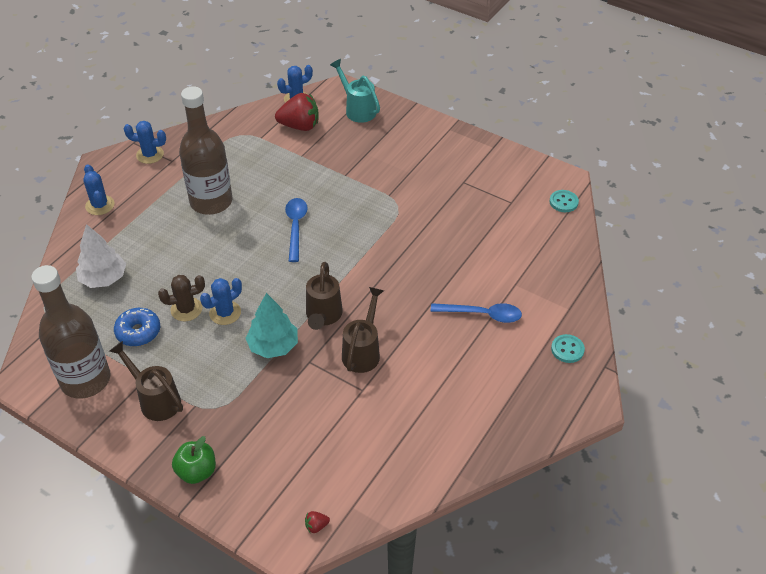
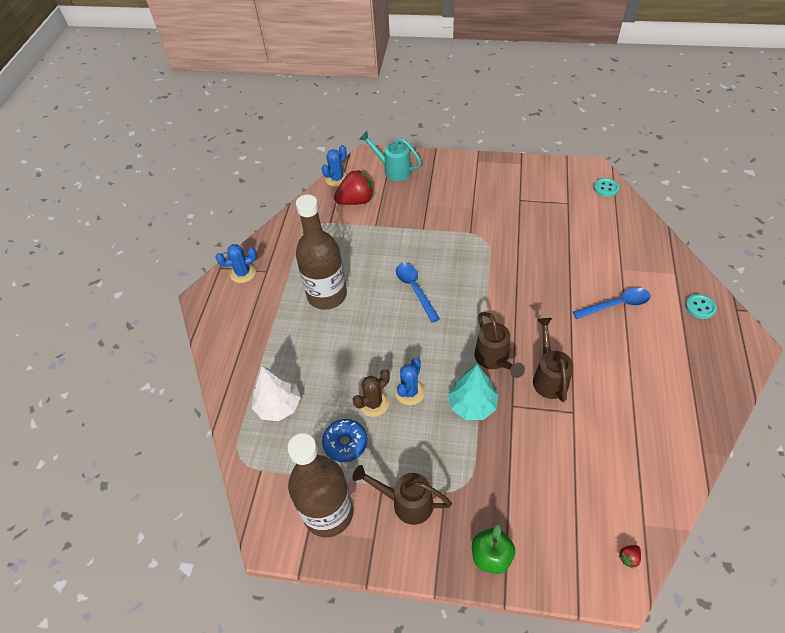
camera: 20 degrees left, 5 degrees up
(100, 205) = (228, 337): blue cactus -> none

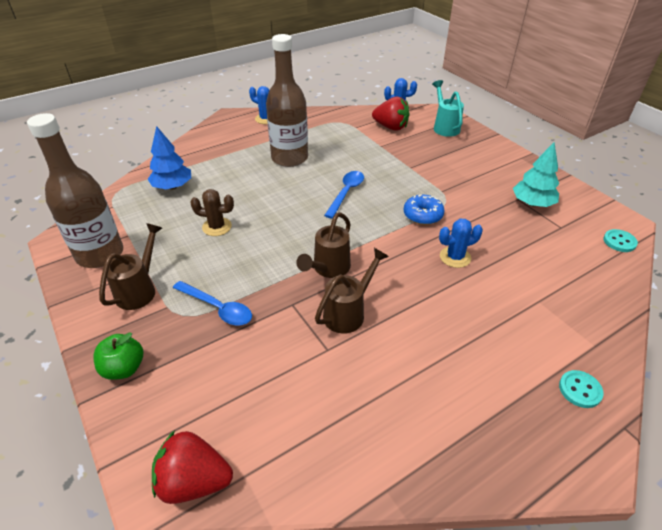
camera: 45 degrees right, 10 degrees down
(278, 405) = (172, 186): white tree -> blue tree
(345, 443) = (167, 232): blue donut -> blue donut (422, 215)
(406, 502) = (139, 290): brown watering can -> brown watering can turned 45 degrees clockwise
(410, 392) = (245, 239): blue cactus -> blue cactus (455, 257)
(472, 405) = (268, 279): turquoise tree -> turquoise tree (532, 203)
(616, 305) = (490, 319): blue spoon -> blue spoon (217, 308)
(628, 557) = (194, 481): red strawberry -> red strawberry, size x2.48

